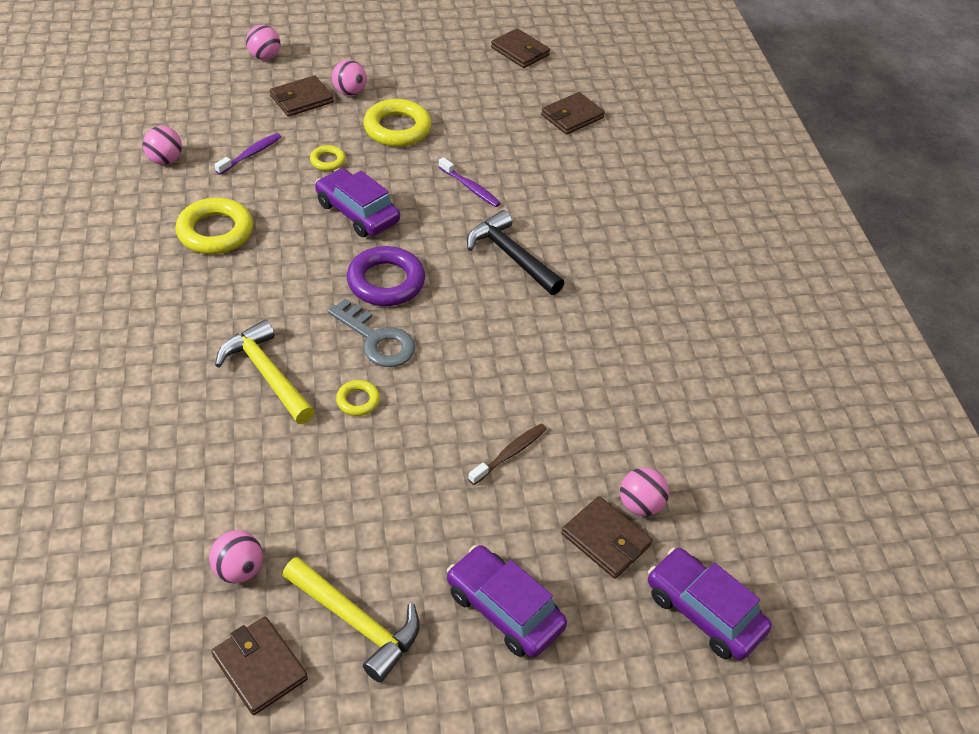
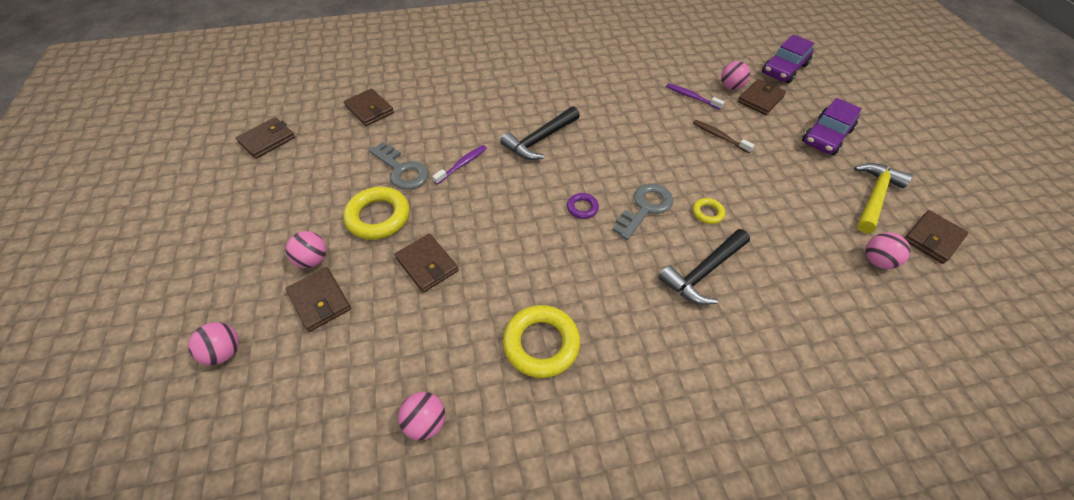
camera: 90 degrees left, 5 degrees up
(251, 154) = (415, 334): purple toothbrush -> purple toothbrush (691, 97)
(267, 374) = (703, 272): yellow hammer -> black hammer
(328, 161) = (427, 265): yellow ring -> brown wallet
(357, 212) = (500, 234): purple car -> none
(386, 282) = (582, 208): purple ring -> purple ring, size x0.51
(465, 143) = (402, 170): none -> grey key

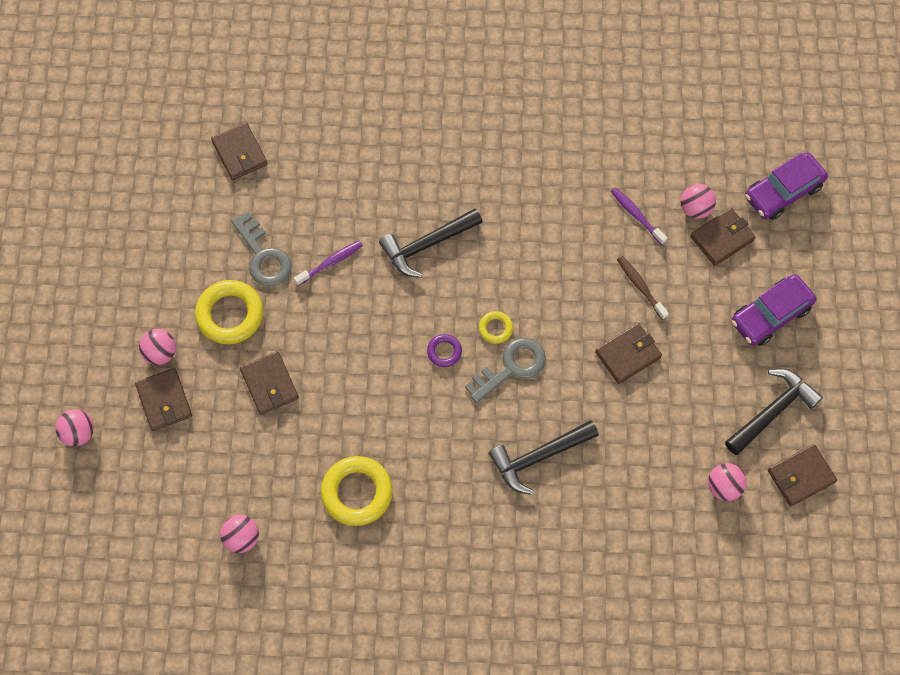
camera: 15 degrees right, 15 degrees up
(267, 140) = (121, 178): brown wallet -> brown wallet (628, 354)
(707, 213) = (575, 389): yellow ring -> yellow ring (495, 328)
(874, 197) = (772, 411): yellow hammer -> black hammer

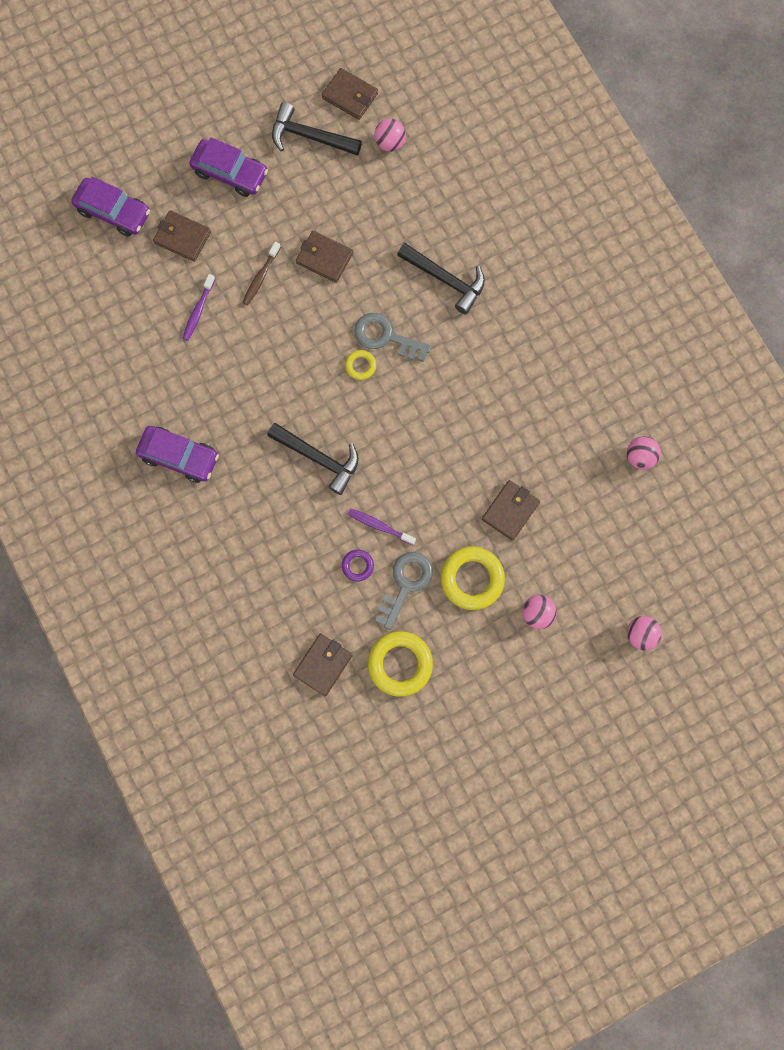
camera: 120 degrees left, 10 degrees up
(164, 401) = (573, 584): brown wallet -> none
(357, 492) = (553, 394): yellow ring -> yellow ring (400, 664)
(444, 351) = (403, 393): purple ring -> purple ring (357, 566)
(501, 132) = (179, 456): none -> purple car
(695, 208) = (167, 269): pink ball -> none

